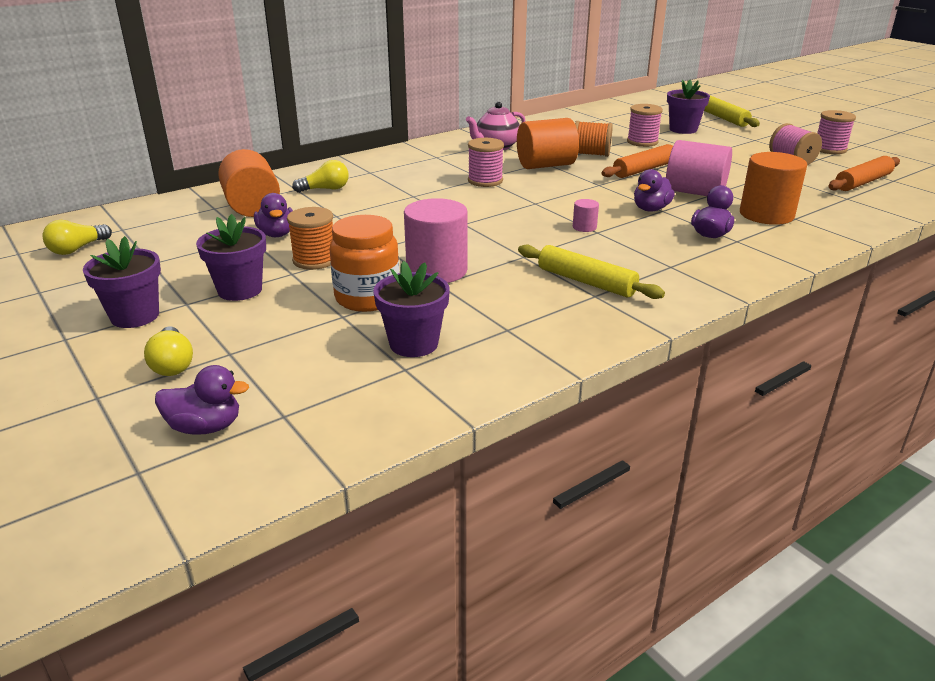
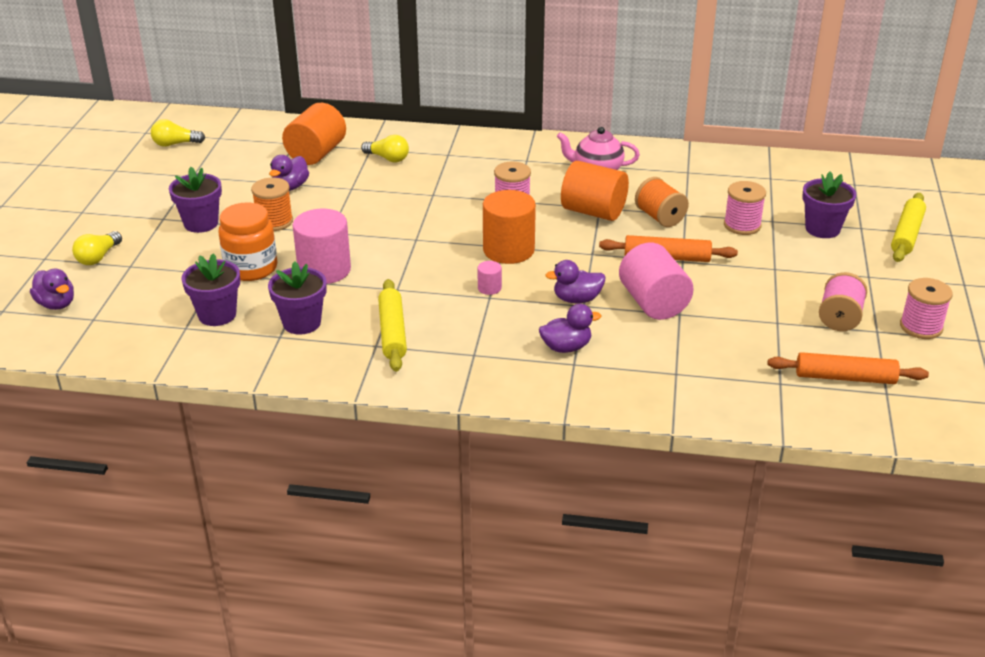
camera: 45 degrees right, 5 degrees up
(135, 316) = (129, 214): purple flower pot -> purple flower pot (301, 323)
(766, 214) = (659, 356): orange cylinder -> orange cylinder (508, 250)

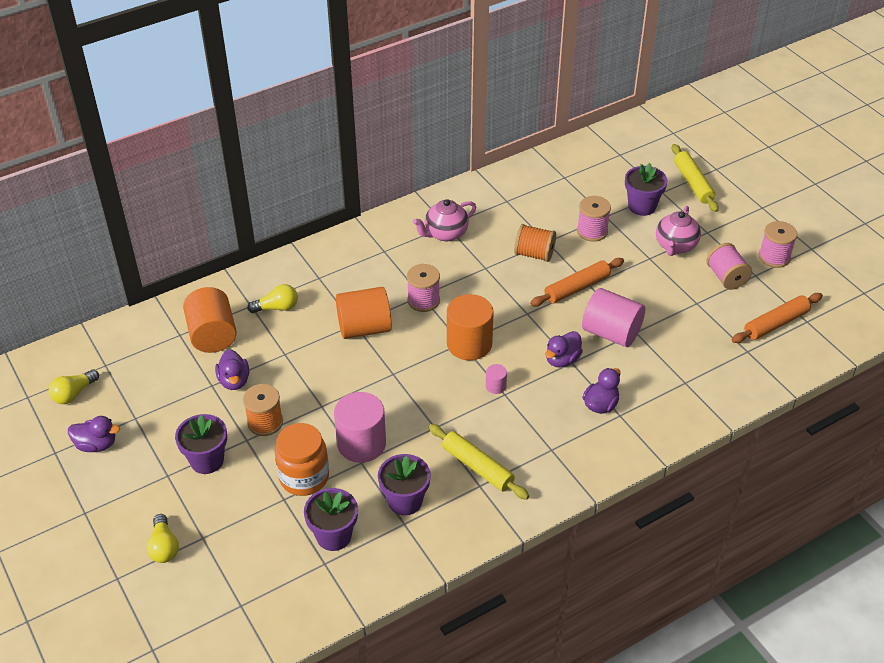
camera: 40 degrees left, 10 degrees up
(56, 304) = (191, 612): purple duck -> purple duck (96, 445)
(593, 211) = (486, 274): orange cylinder -> orange cylinder (364, 328)
(816, 272) = (675, 246): none -> pink teapot

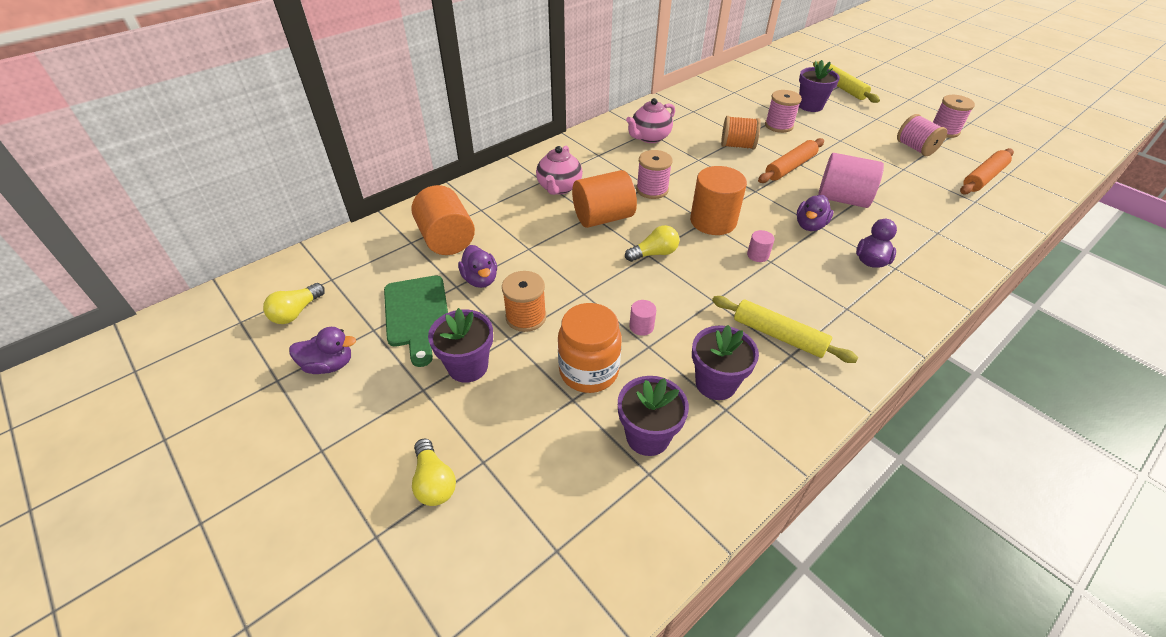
camera: 10 degrees left, 0 degrees up
(173, 408) = (417, 315): none -> green cutting board
(277, 308) = (508, 209): yellow light bulb -> yellow light bulb (654, 253)
(361, 443) = (641, 326): pink cylinder -> pink cylinder, size x0.44
(675, 246) = (856, 130): pink teapot -> pink teapot (559, 188)

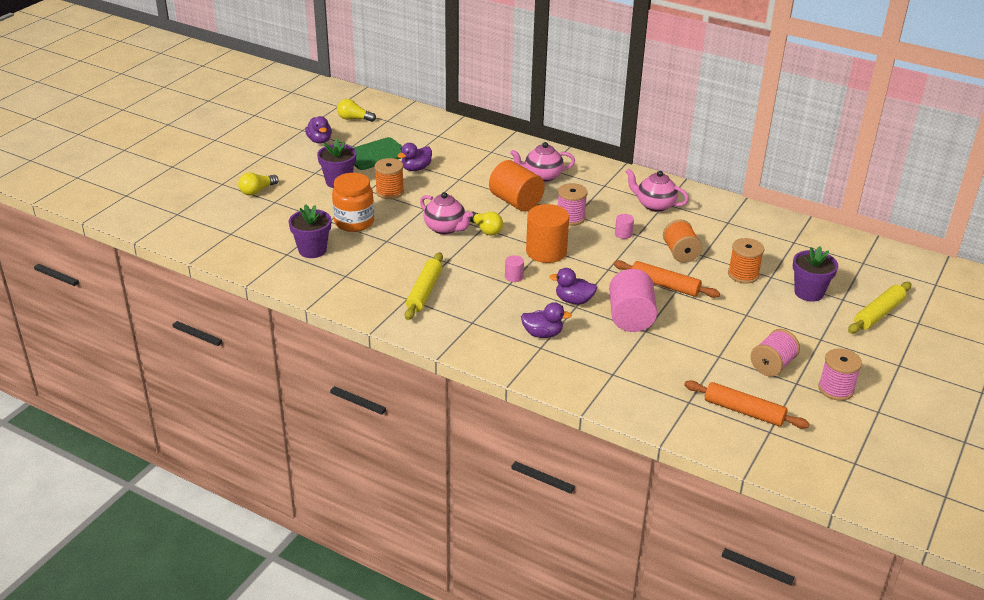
camera: 70 degrees right, 10 degrees down
(446, 239) = (449, 147): orange cylinder -> none
(639, 285) = (445, 228): none -> pink teapot
(641, 326) = (403, 235): pink cylinder -> pink cylinder (623, 234)
(715, 383) = (366, 270): purple flower pot -> none
(778, 125) = (743, 274): pink spool -> orange spool

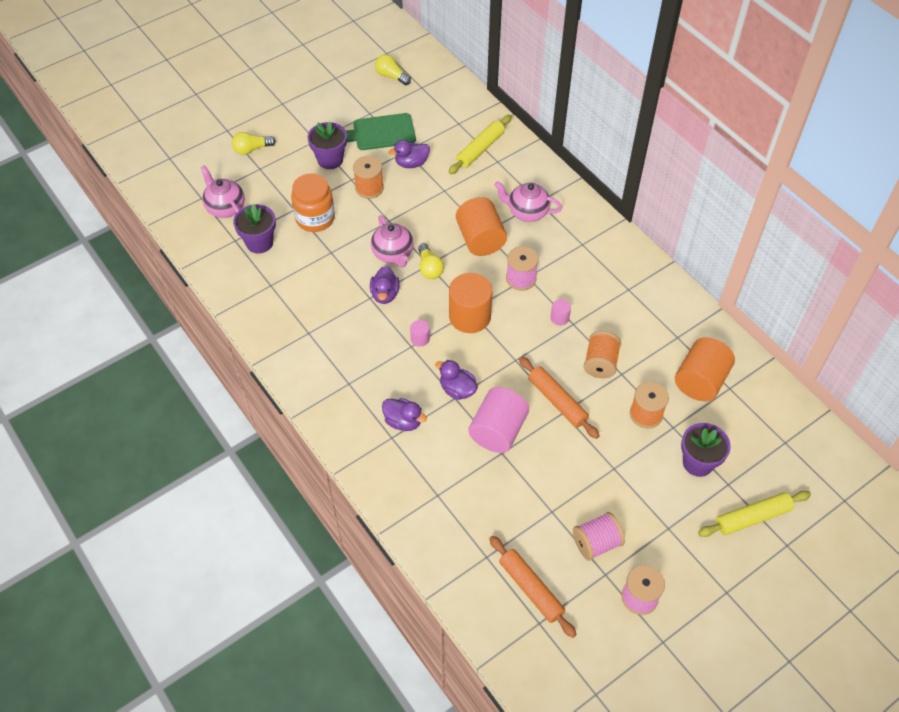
camera: 25 degrees right, 20 degrees up
(319, 140) = (343, 97): purple duck -> purple duck (385, 294)
(424, 292) = (328, 330): yellow rolling pin -> yellow rolling pin (480, 149)
(654, 205) = (616, 288): pink teapot -> pink teapot (225, 207)
(768, 243) = (700, 381): none -> orange cylinder

